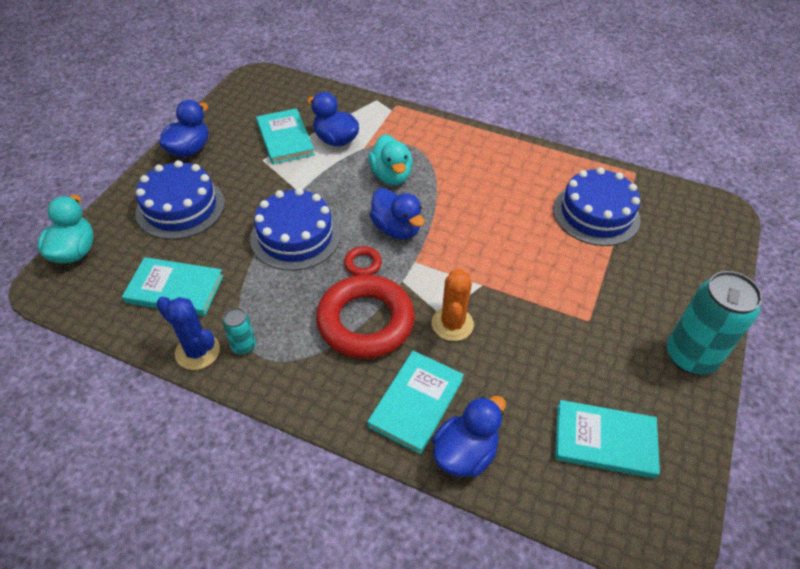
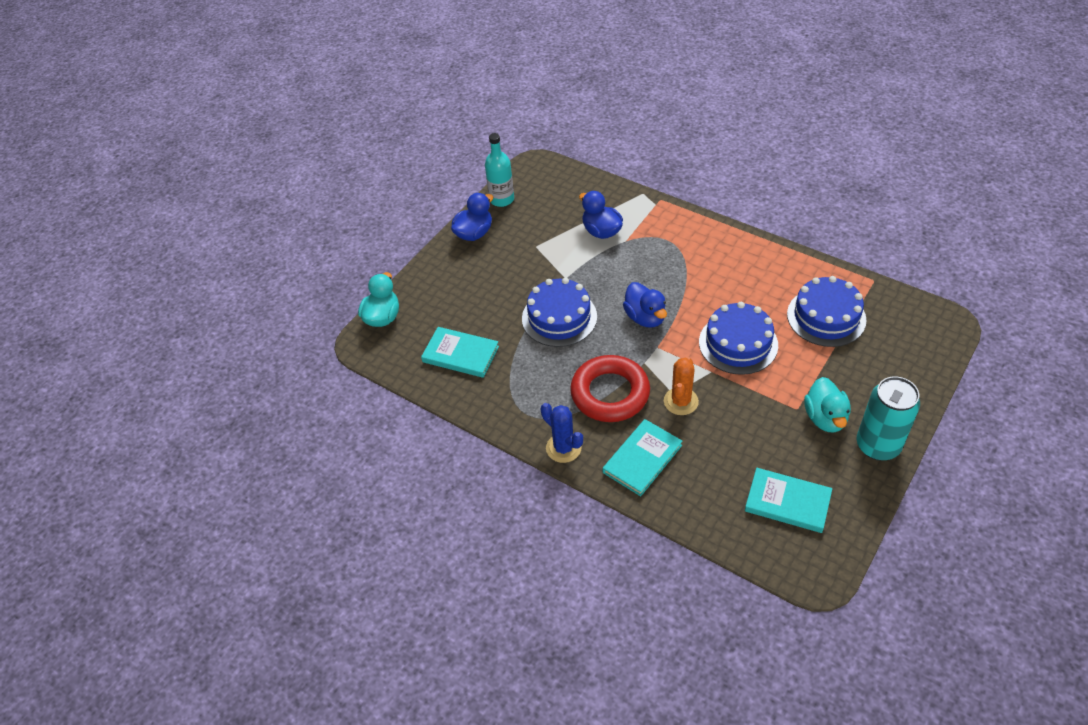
camera: 15 degrees right, 0 degrees up
(180, 207) = (466, 285): blue cake -> blue cake (738, 343)
(197, 351) = (477, 405): blue cactus -> blue cactus (563, 448)
(220, 113) = (502, 199): none -> turquoise bottle
(243, 346) = (512, 403): turquoise can -> none
(285, 139) = (557, 228): turquoise book -> none
(363, 264) = (613, 346): red ring -> none
(391, 175) = (647, 268): turquoise duck -> turquoise duck (825, 418)
(465, 453) = (675, 499): blue duck -> none

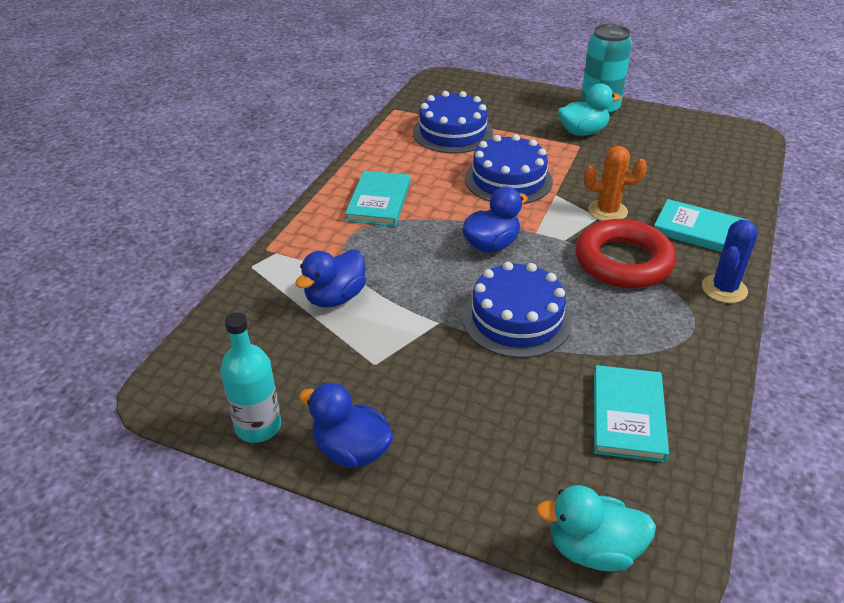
camera: 105 degrees left, 10 degrees down
(787, 502) = (689, 148): turquoise book -> turquoise book (379, 201)

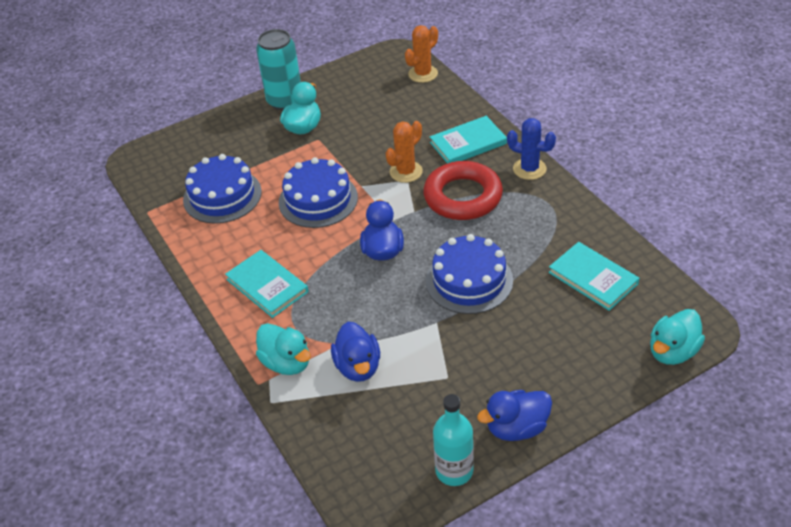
camera: 50 degrees left, 5 degrees up
(302, 253) = (287, 363): none -> turquoise duck
(724, 289) = (529, 169): blue cactus -> blue cactus turned 45 degrees counterclockwise
(748, 160) = (423, 74): none -> orange cactus

